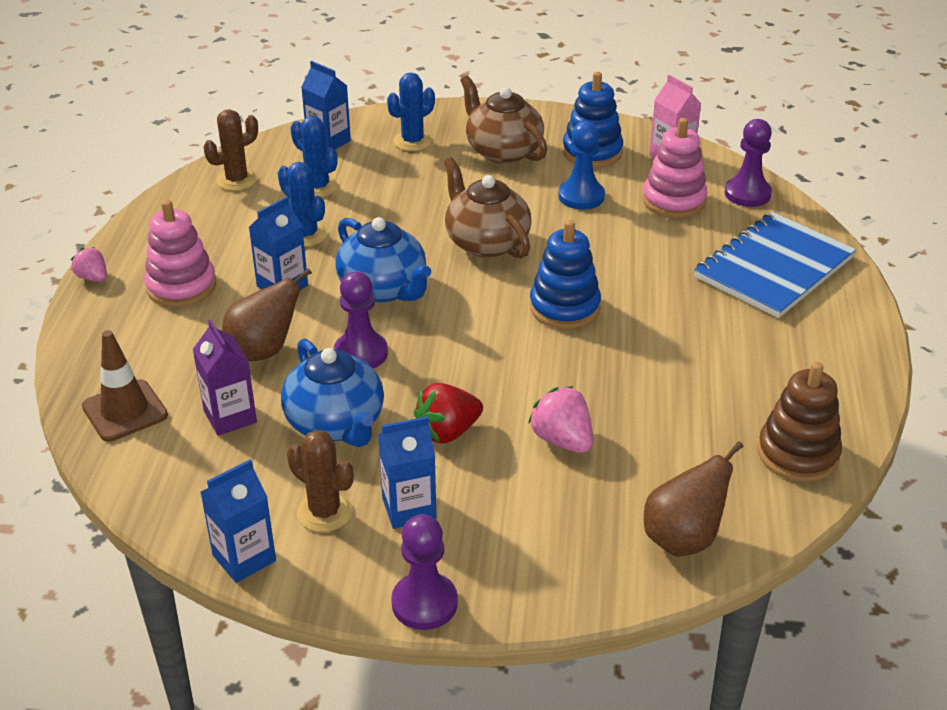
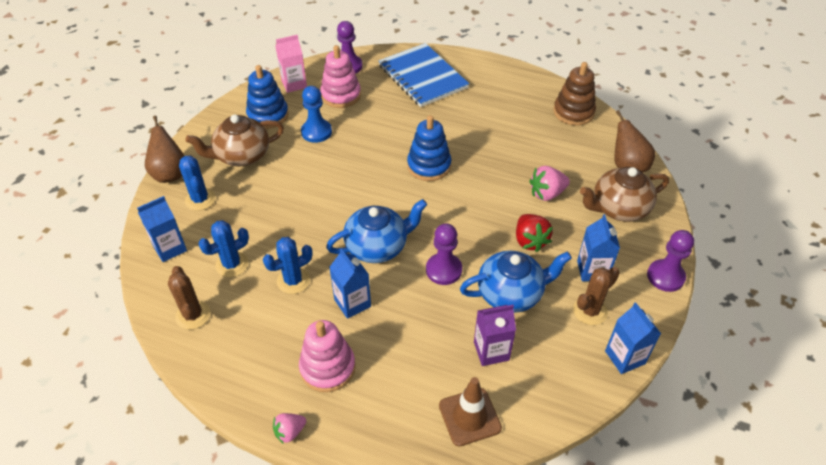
camera: 75 degrees left, 10 degrees up
(264, 351) = (424, 323): brown pear -> brown pear (170, 174)
(486, 242) = (346, 186): brown teapot -> brown teapot (618, 208)

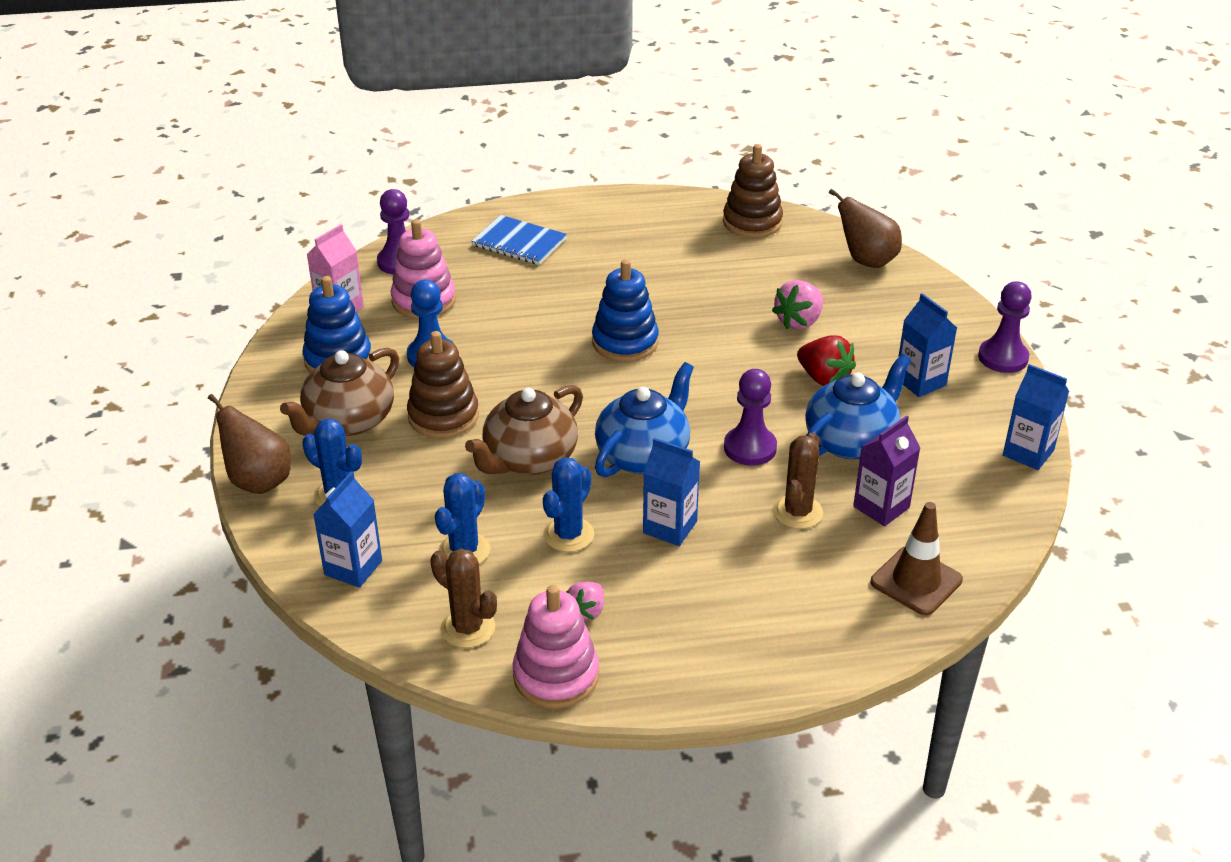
camera: 30 degrees left, 10 degrees down
(290, 432) = (722, 691): pink strawberry -> pink strawberry (587, 611)
(291, 173) = (443, 416): none -> brown stacking toy
(327, 367) = (704, 606): pink stacking toy -> pink stacking toy (556, 675)
(423, 76) = (519, 242): blue notebook -> blue notebook, size x0.63
(590, 311) = (953, 423): brown cactus -> brown cactus (797, 512)
(618, 208) = (894, 308): brown teapot -> brown teapot (529, 459)

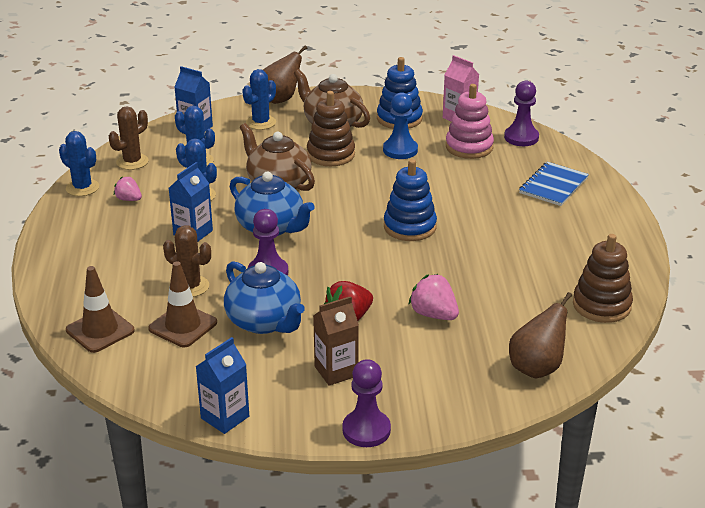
camera: 95 degrees right, 5 degrees down
(556, 675) = (82, 188): pink stacking toy -> blue cactus
(881, 507) = (183, 326): purple carton -> brown traffic cone
(920, 382) = (336, 371): blue carton -> brown carton

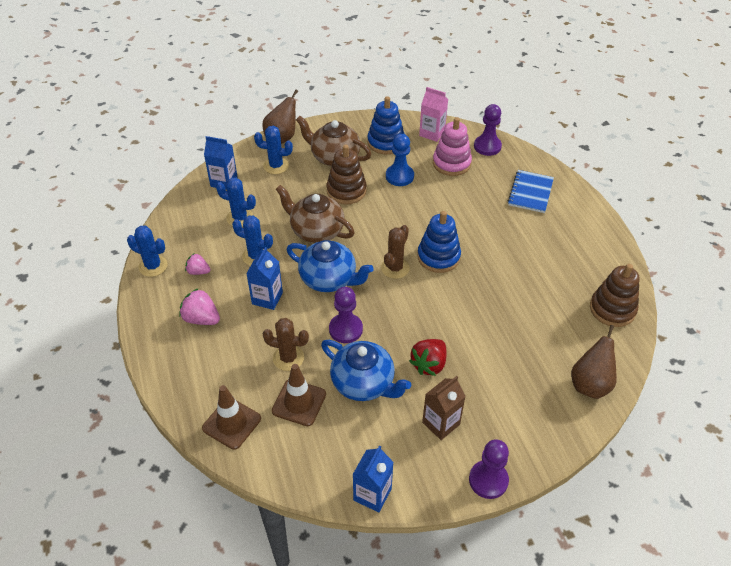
camera: 15 degrees left, 15 degrees up
(132, 162) = (184, 229): brown cactus -> brown cactus (395, 268)
(261, 122) = (276, 166): blue cactus -> blue cactus turned 75 degrees clockwise
(433, 314) = (492, 346): pink strawberry -> pink strawberry (201, 318)

